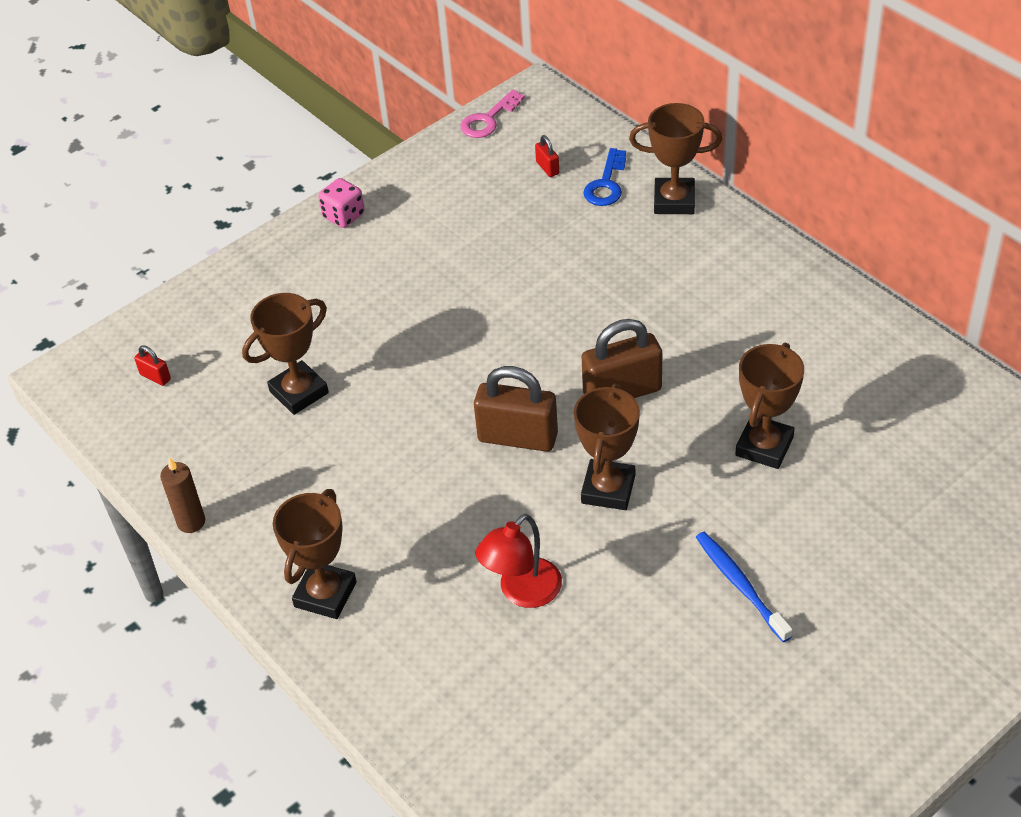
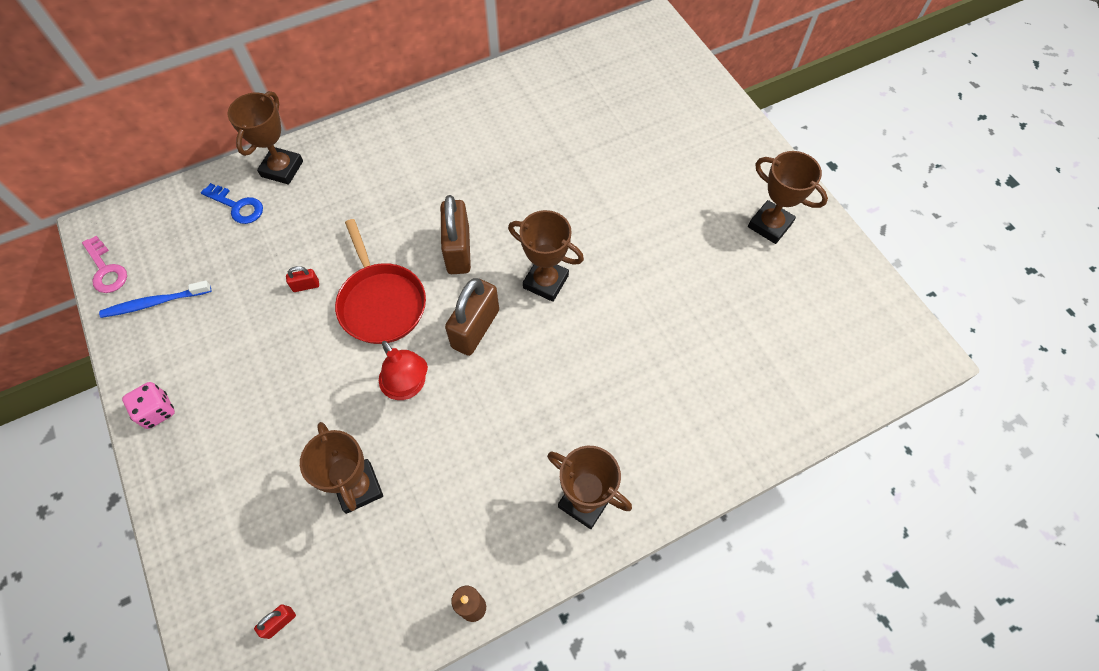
camera: 80 degrees left, 15 degrees up
(522, 592) = (621, 358): red lamp -> red lamp (408, 387)
(523, 344) = (381, 303): none -> red pan
(547, 168) = (194, 241): red padlock -> red padlock (306, 286)
(740, 585) = (650, 227): blue toothbrush -> blue toothbrush (154, 303)
(764, 446) = (540, 182): brown trophy -> brown trophy (770, 225)

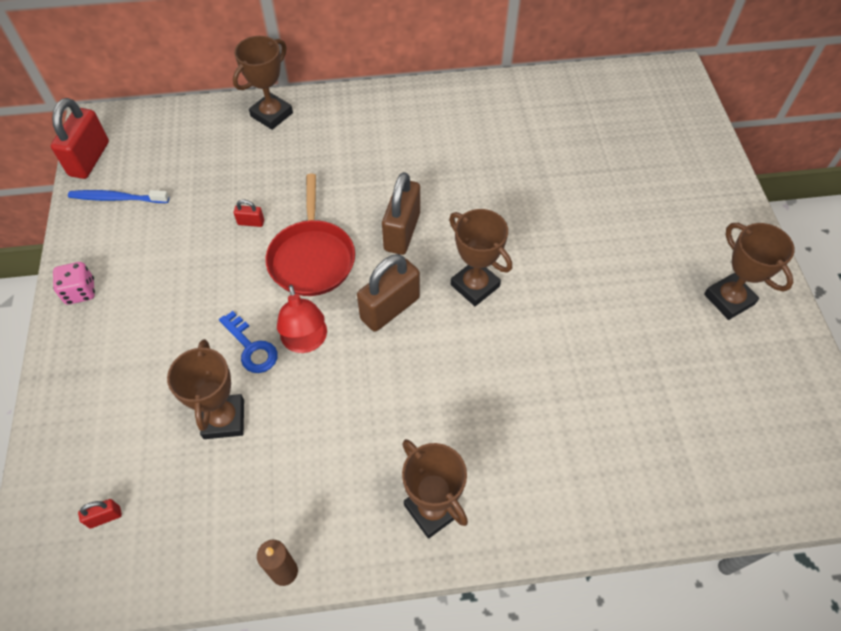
camera: 20 degrees right, 5 degrees down
(106, 270) = (89, 159): pink key -> red padlock
(238, 206) = (220, 136): blue key -> blue key (251, 348)

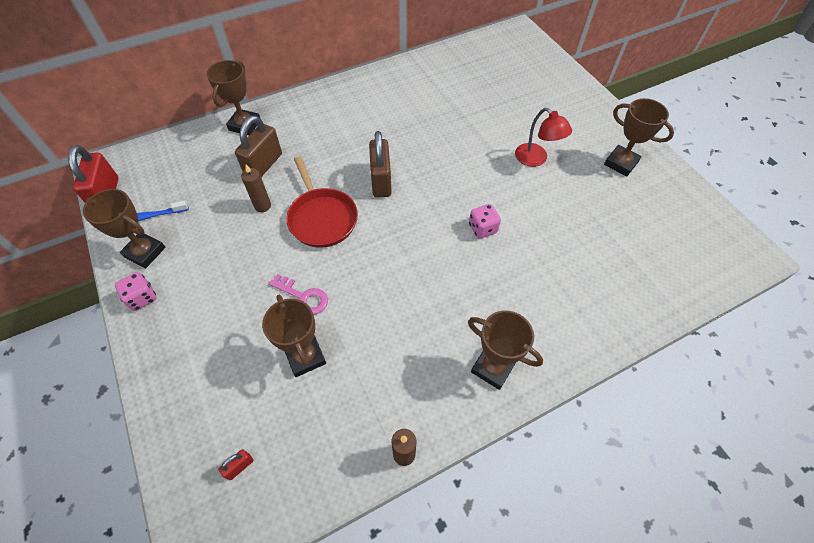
camera: 20 degrees left, 0 degrees up
(251, 222) = (262, 206): red padlock -> brown candle
(251, 348) = (304, 297): blue key -> pink key
(306, 342) = (344, 279): red lamp -> red lamp (536, 159)
(390, 308) = (397, 236): brown padlock -> brown padlock (264, 165)
(475, 285) = (450, 203): brown trophy -> brown trophy (145, 252)
(500, 331) = (482, 228): none -> pink dice

